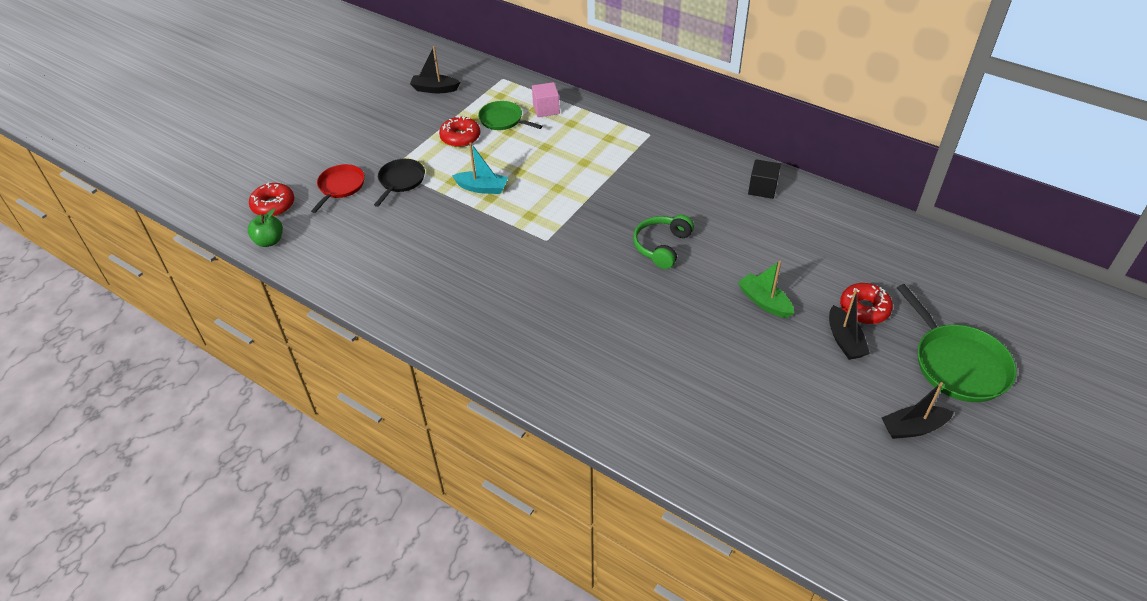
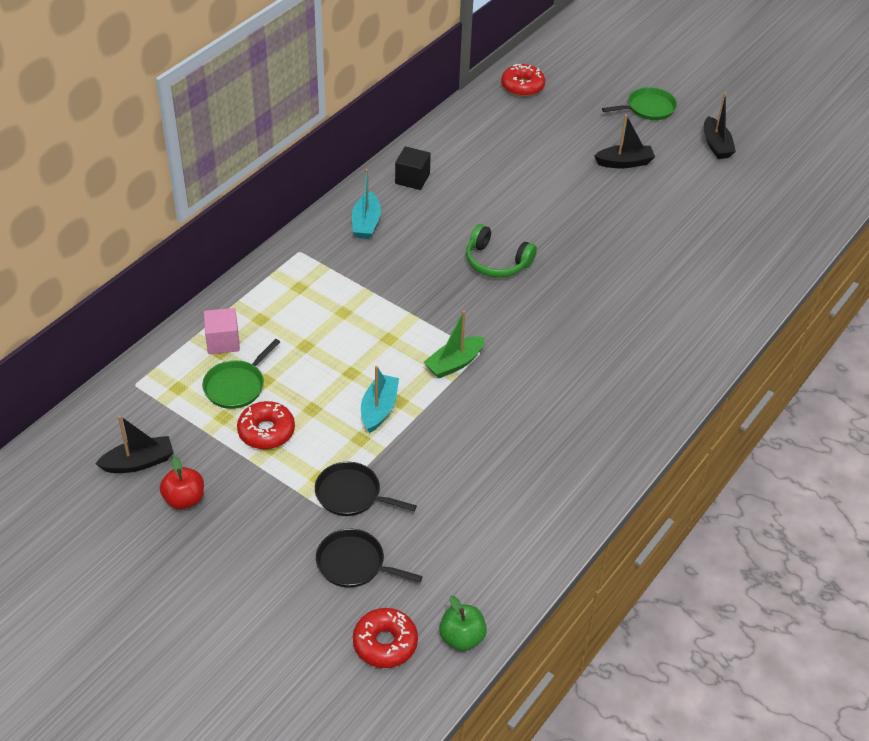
camera: 90 degrees left, 0 degrees up
(340, 186) = (354, 563): red pan -> black pan
(403, 110) = (184, 499): none -> red apple
(435, 89) = (139, 462): black boat -> black boat turned 120 degrees counterclockwise
(694, 166) = (366, 223): none -> turquoise boat
(764, 302) = (578, 202): green boat -> green boat (454, 363)
(864, 309) = (586, 144): red donut -> red donut (522, 86)
(958, 364) = (648, 108): green pan -> green pan, size x0.63

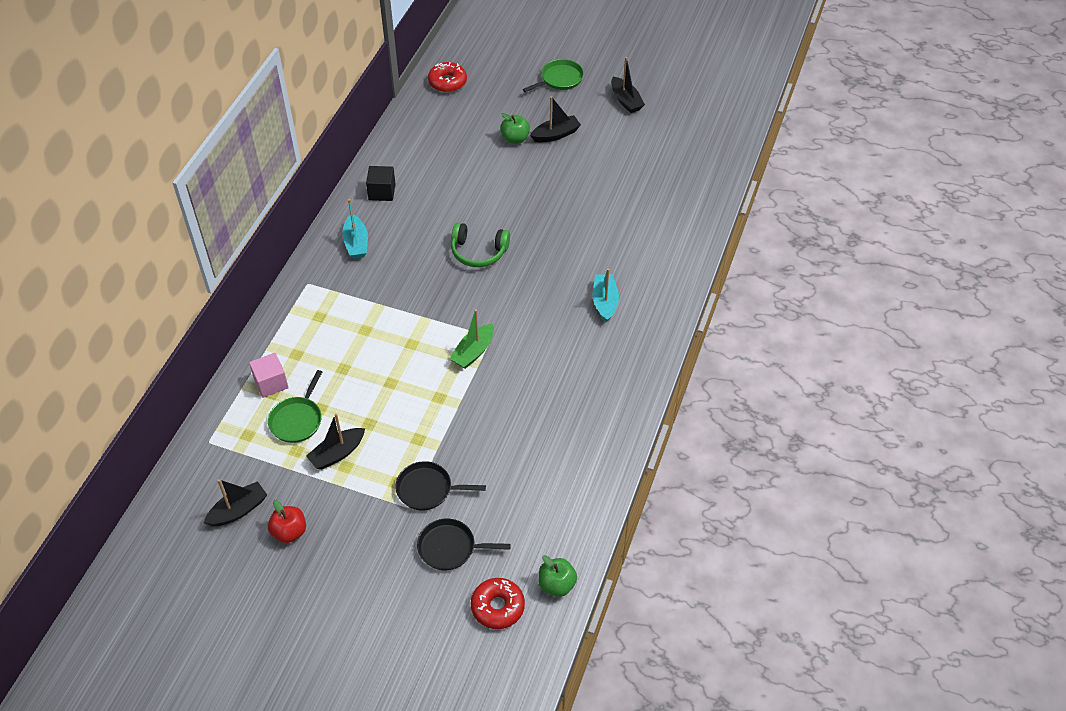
camera: 15 degrees left, 5 degrees up
(266, 431) = (337, 453): red donut -> black boat
(379, 409) = (424, 408): turquoise boat -> turquoise boat (605, 302)
(577, 157) = (515, 139): none -> green apple

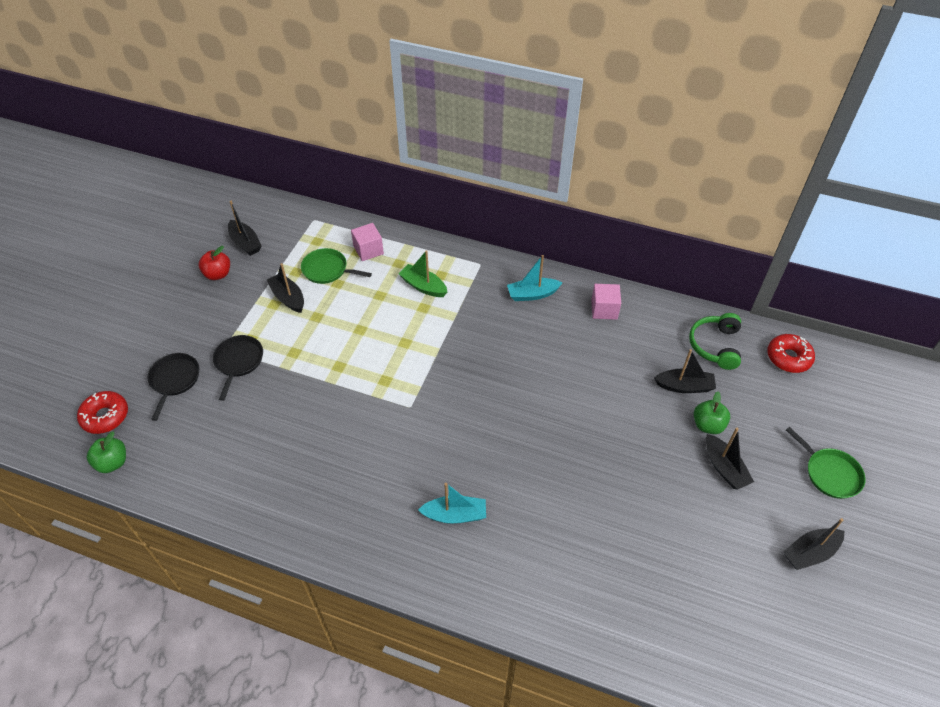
camera: 90 degrees right, 0 degrees up
(382, 192) = (604, 309): black cube -> pink cube
(473, 352) = (391, 392): green boat -> green boat (423, 286)
(475, 148) = (684, 386): none -> black boat
(478, 252) = (526, 393): green headphones -> green headphones (715, 346)

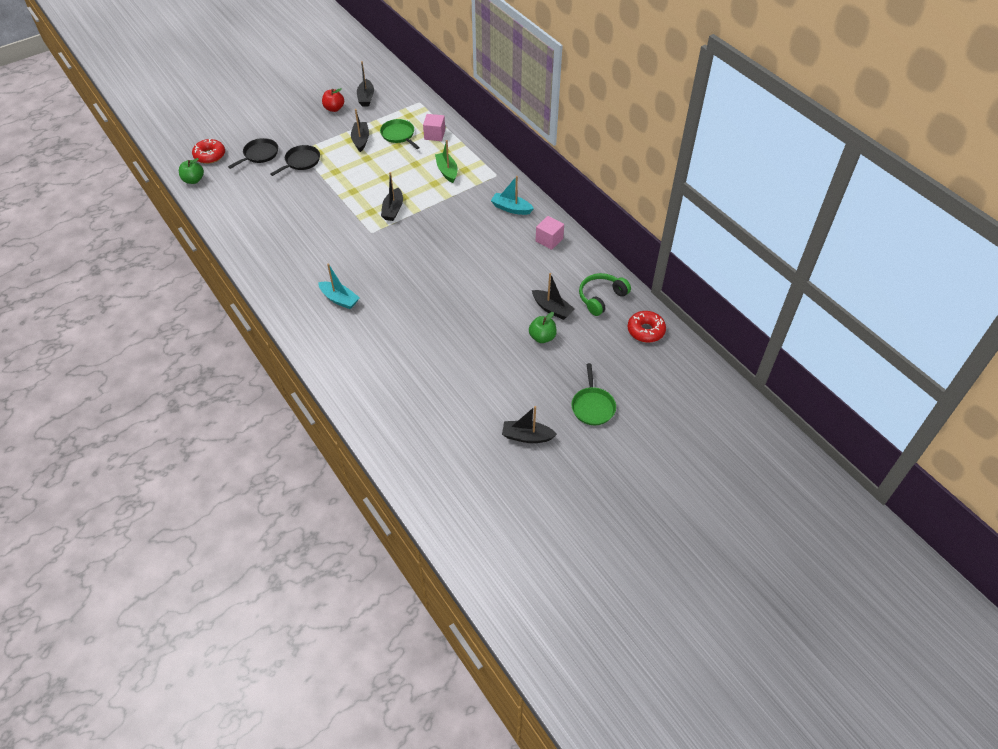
camera: 35 degrees right, 0 degrees up
(724, 468) = (525, 365): black boat -> black boat (393, 210)

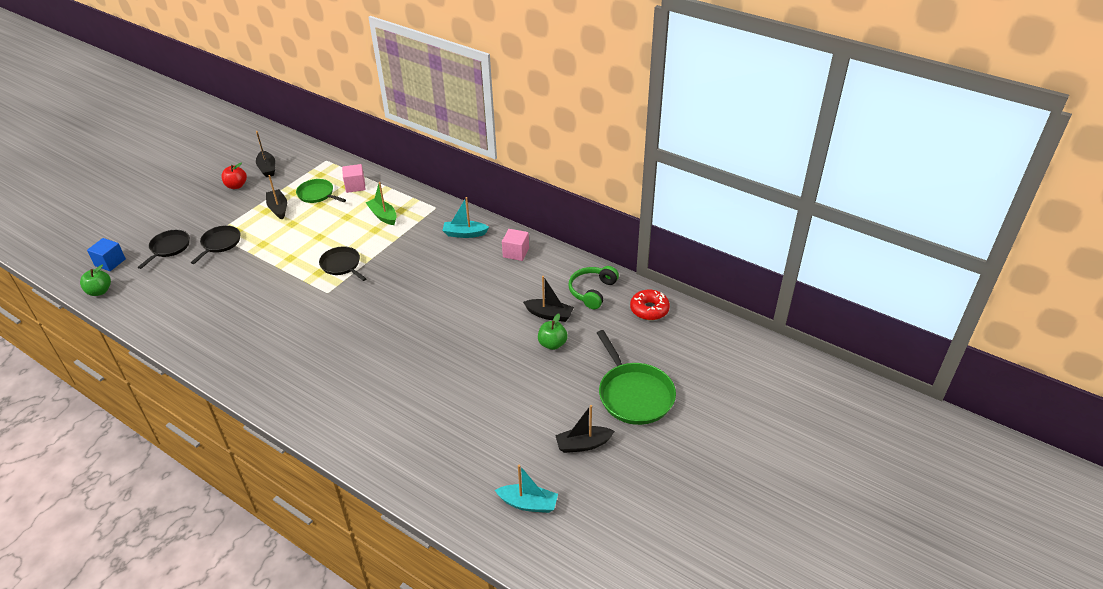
camera: 20 degrees left, 10 degrees down
(210, 155) = (110, 262): red donut -> blue cube
(339, 299) = (320, 367): turquoise boat -> turquoise boat (528, 503)
(393, 210) = (342, 265): black boat -> black pan
(593, 406) = (634, 395): green pan -> green pan, size x1.60

